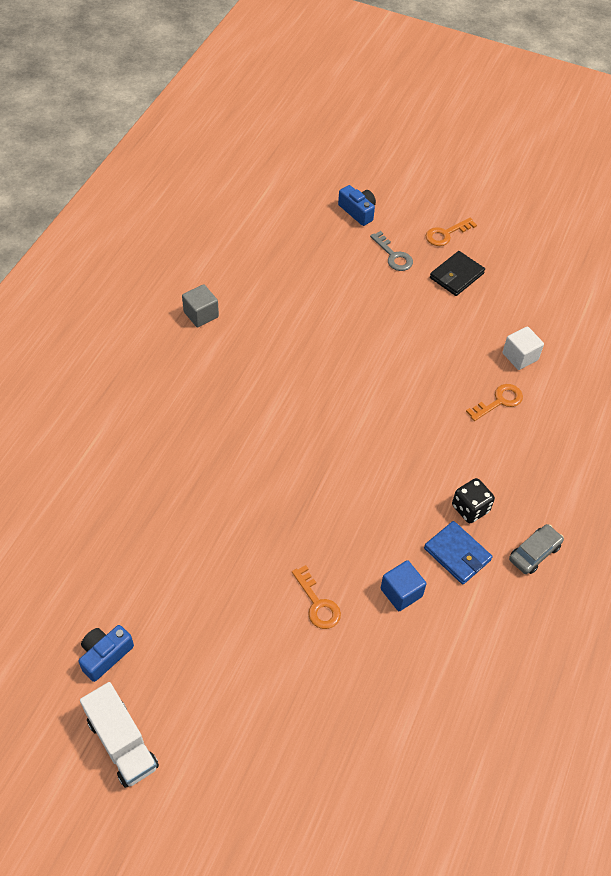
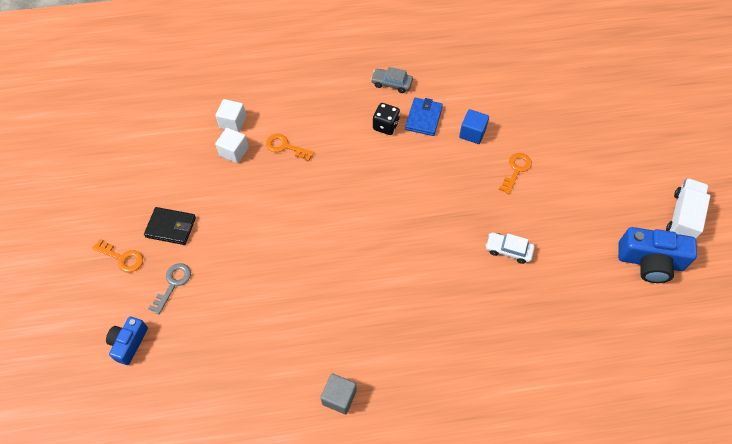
camera: 120 degrees left, 5 degrees up
(105, 655) = (650, 261): blue camera -> blue camera, size x1.63
(228, 525) = (508, 250): none -> white car
(563, 372) = (233, 122): none -> white cube

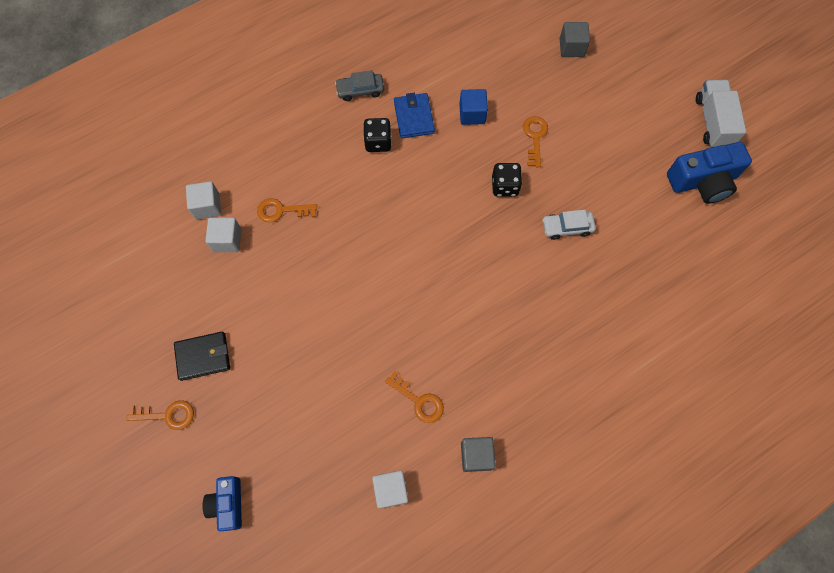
camera: 25 degrees left, 10 degrees up
(173, 284) = (241, 418): grey key -> none
(256, 391) = (391, 490): none -> white cube
(315, 332) = (419, 401): none -> orange key
(471, 197) = (504, 186): none -> black dice
(582, 113) = (571, 47): none -> grey cube

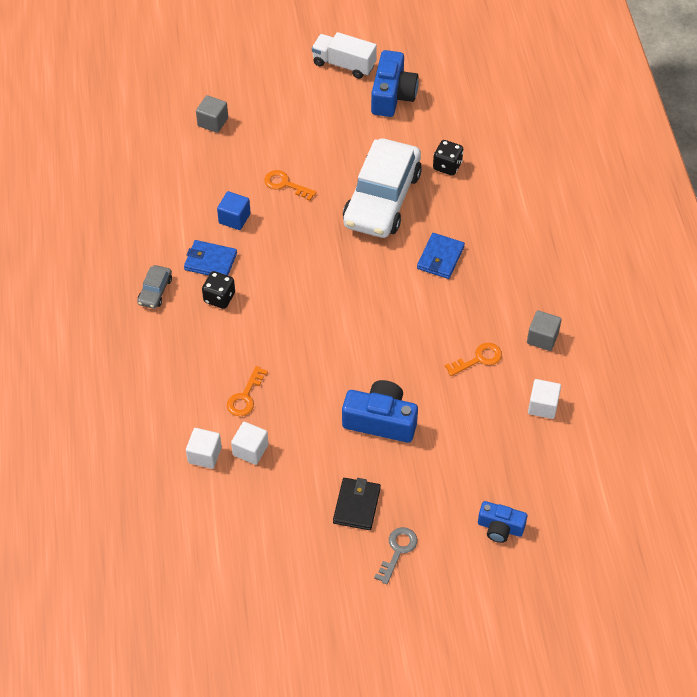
camera: 65 degrees left, 15 degrees down
(167, 415) = (397, 551): orange key -> grey key
(305, 338) = (380, 420): none -> blue camera
(504, 186) = (319, 224): black dice -> black dice (447, 166)
(524, 312) = (440, 258): none -> blue wallet
(567, 227) = (382, 199): white car -> white car, size x2.45

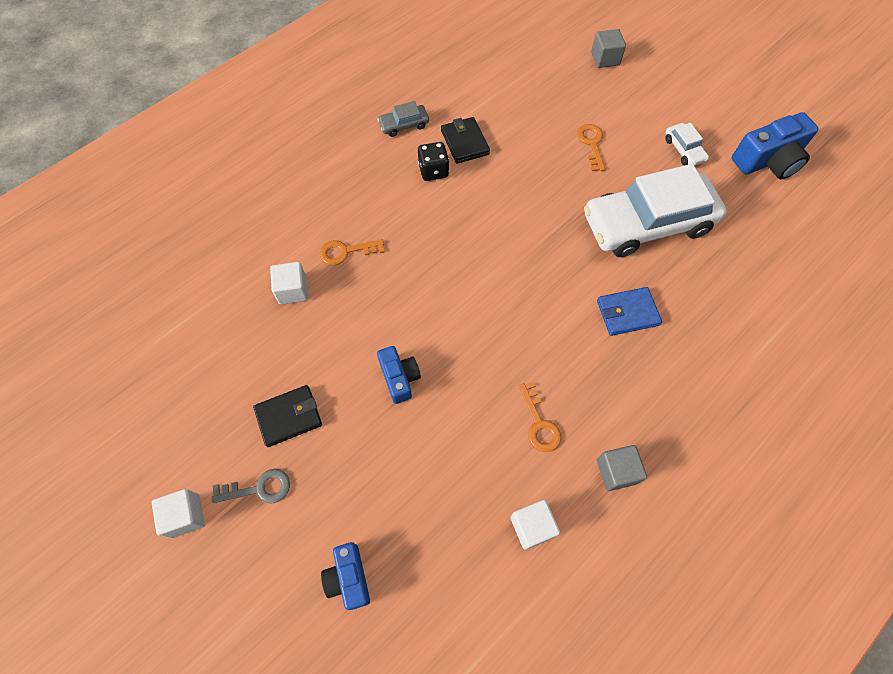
camera: 55 degrees right, 10 degrees up
(204, 455) = (264, 259): white cube -> white cube (185, 516)
(210, 261) = (465, 142): blue wallet -> black wallet
(234, 218) = (523, 131): blue cube -> none
(340, 135) = (684, 150): none -> white car
(344, 64) = (760, 106): white truck -> none
(380, 420) = (399, 378): blue camera -> blue camera, size x0.61
(447, 166) = (737, 252): black dice -> none
(478, 359) = (539, 423): orange key -> orange key turned 45 degrees clockwise

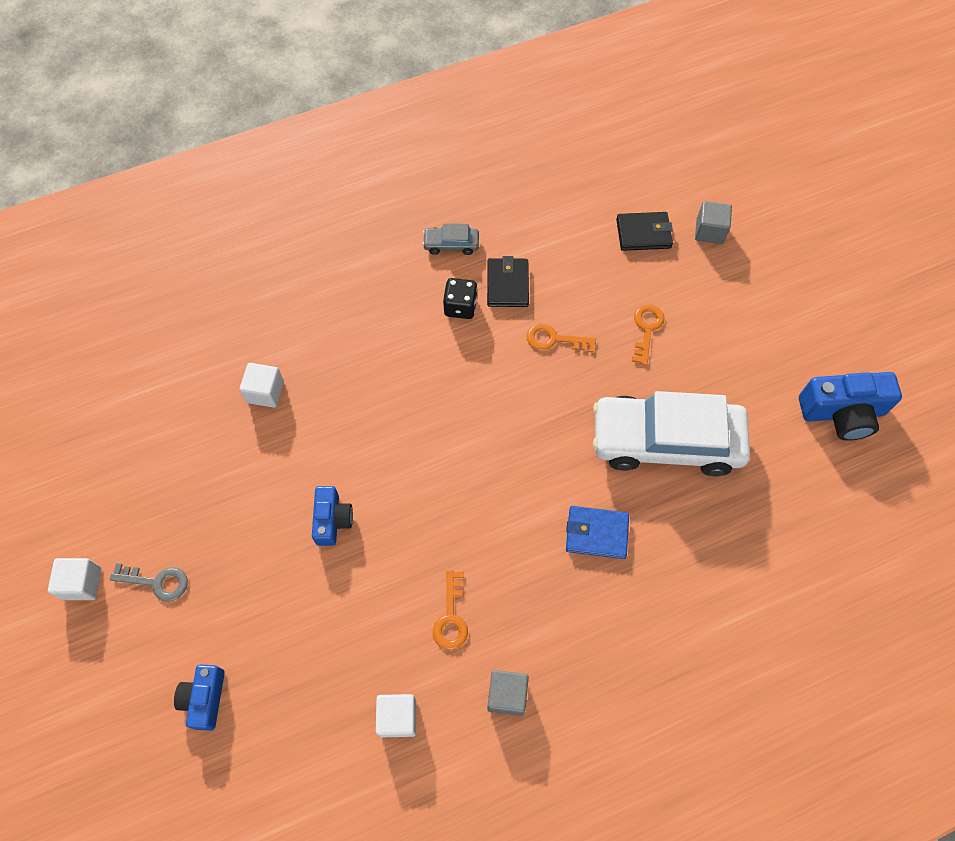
camera: 20 degrees right, 0 degrees up
(289, 417) = (211, 521): black wallet -> black wallet (643, 233)
(346, 252) = (334, 368): orange key -> orange key (554, 339)
(684, 150) = (749, 369): white car -> none

